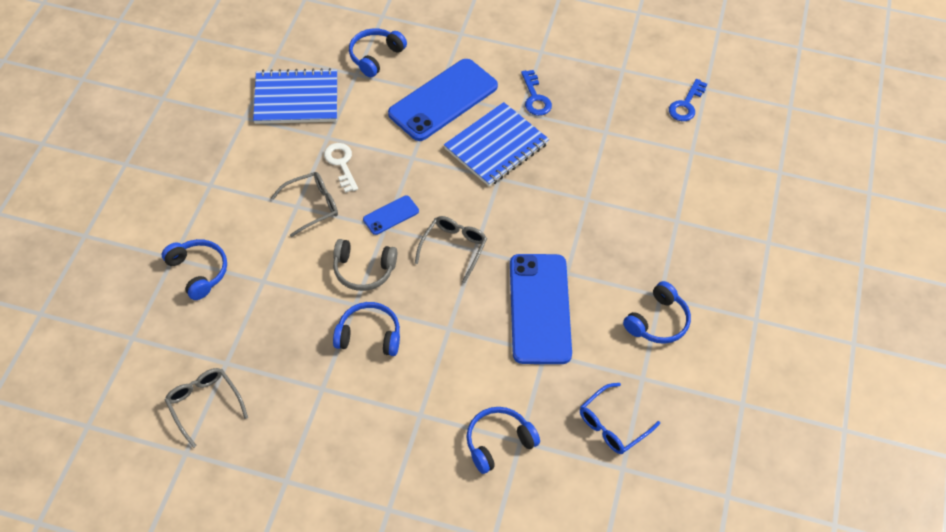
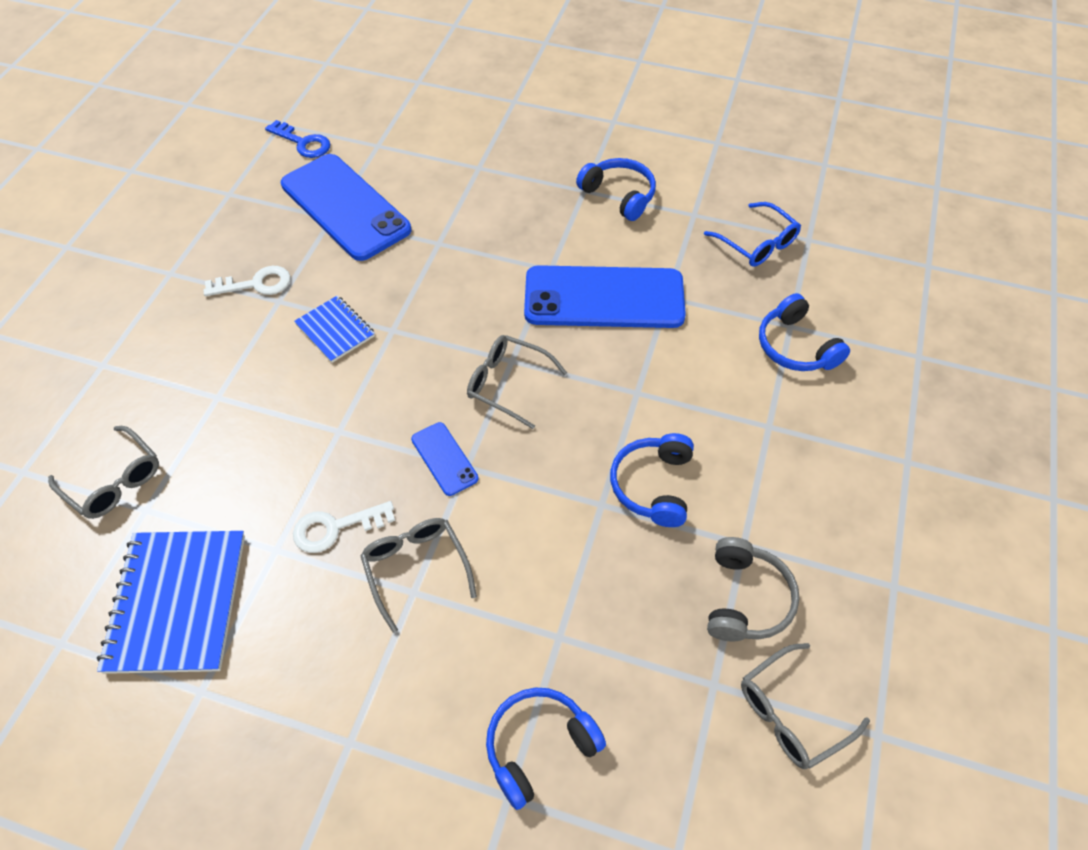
camera: 85 degrees left, 0 degrees up
(363, 270) = (542, 494): grey headphones -> grey headphones (745, 599)
(375, 56) = (114, 481): blue headphones -> grey glasses
(443, 100) = (233, 390): blue phone -> blue phone (345, 207)
(496, 146) = (335, 330): blue notebook -> blue notebook, size x0.56
(535, 98) = (256, 284): blue key -> white key

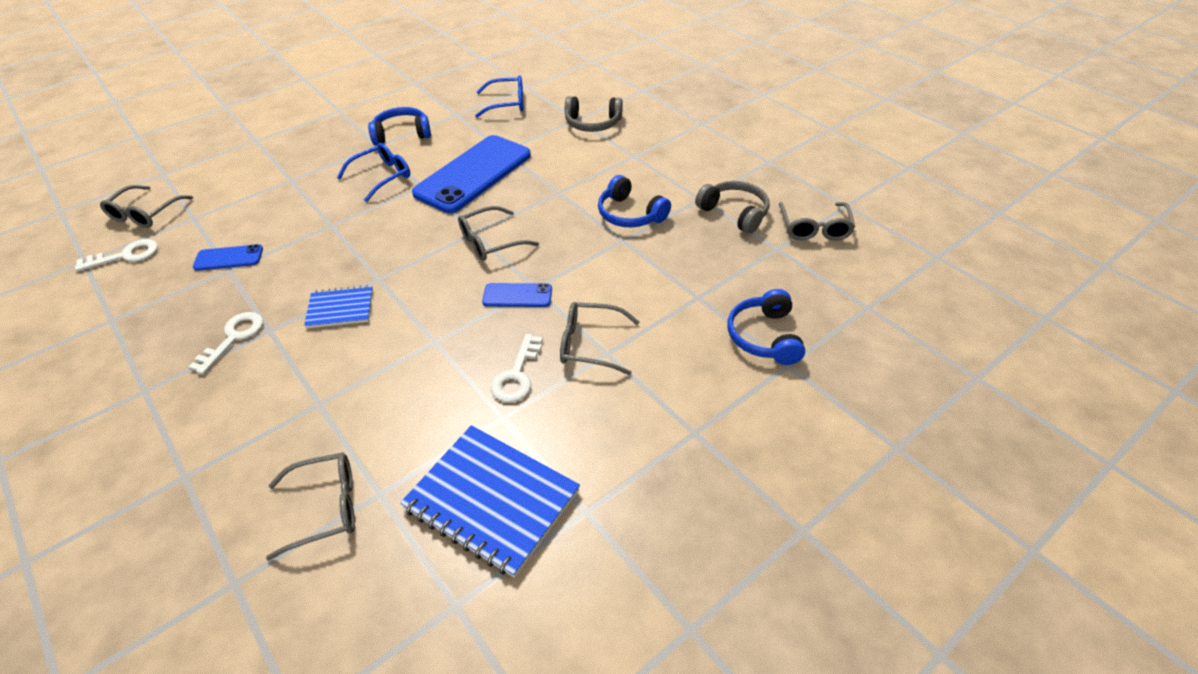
camera: 55 degrees left, 10 degrees down
(303, 143) = (126, 256): blue key -> white key
(345, 207) = (228, 258): blue phone -> blue phone, size x0.45
(360, 112) = (145, 214): none -> grey glasses
(538, 229) = (382, 177): none -> blue glasses
(796, 346) = (592, 123): blue headphones -> grey headphones

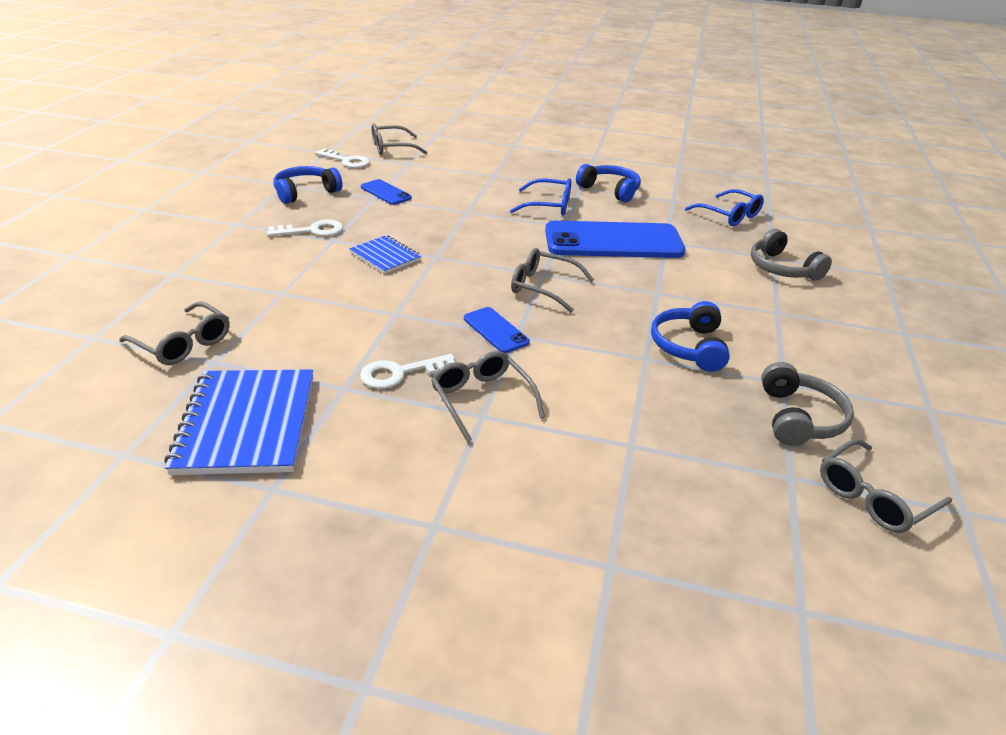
camera: 50 degrees right, 10 degrees down
(764, 337) = (632, 526): blue headphones -> blue headphones (305, 192)

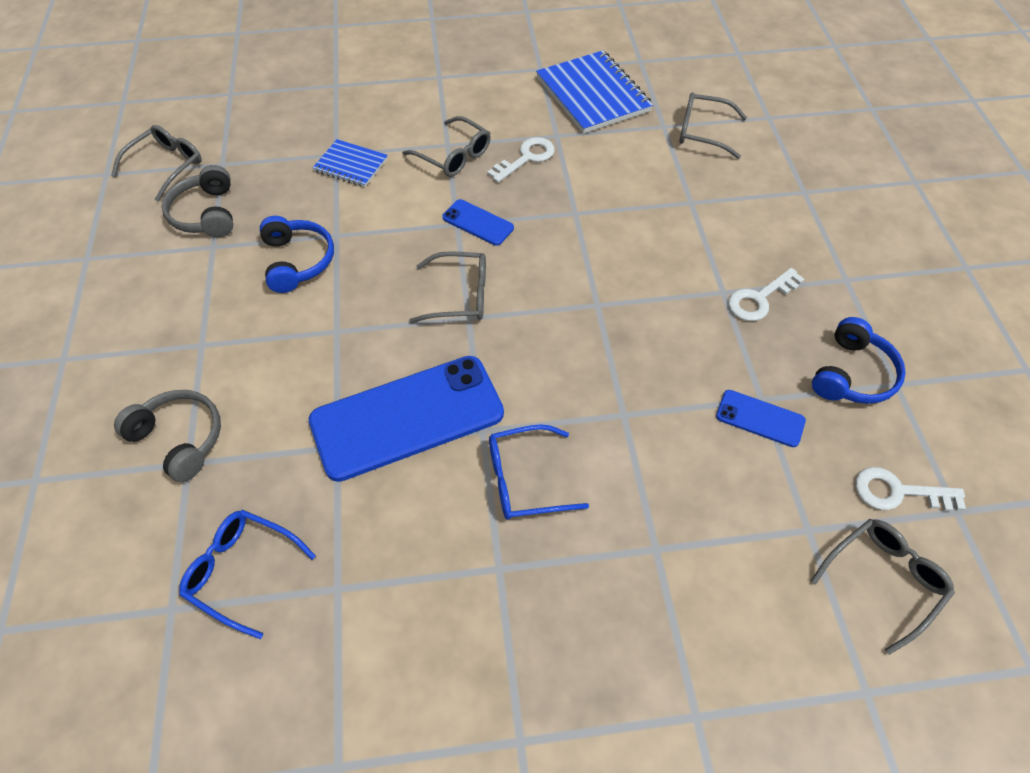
camera: 160 degrees right, 20 degrees up
(385, 256) = (647, 285): blue notebook -> blue notebook (351, 165)
(610, 190) = (449, 579): blue headphones -> none

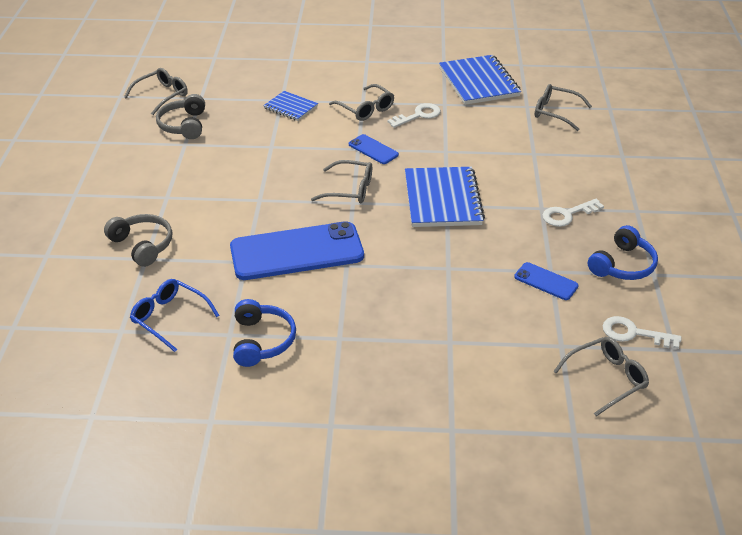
camera: 10 degrees right, 15 degrees down
(297, 261) = (241, 158): blue headphones -> blue headphones (262, 341)
(525, 480) = (369, 294): blue glasses -> none
(589, 295) = (442, 199): none -> blue notebook

